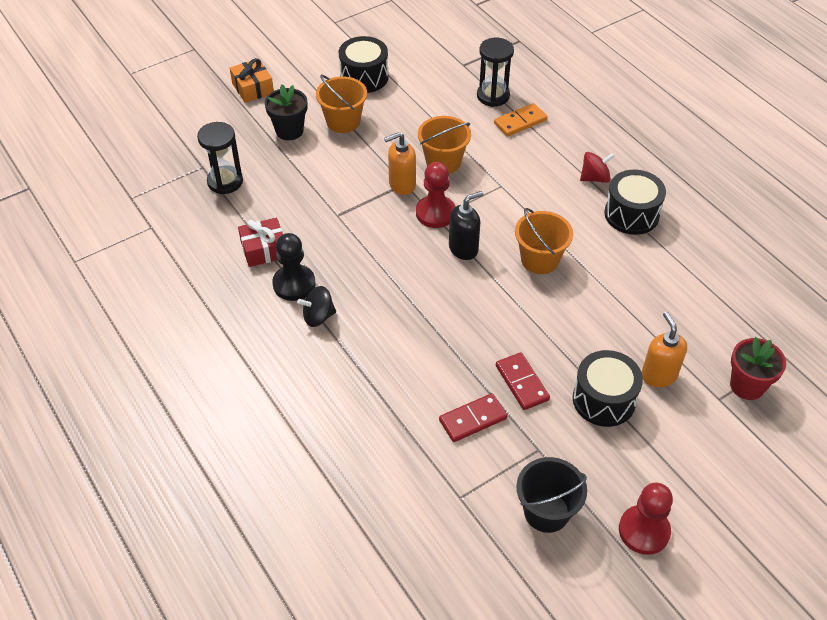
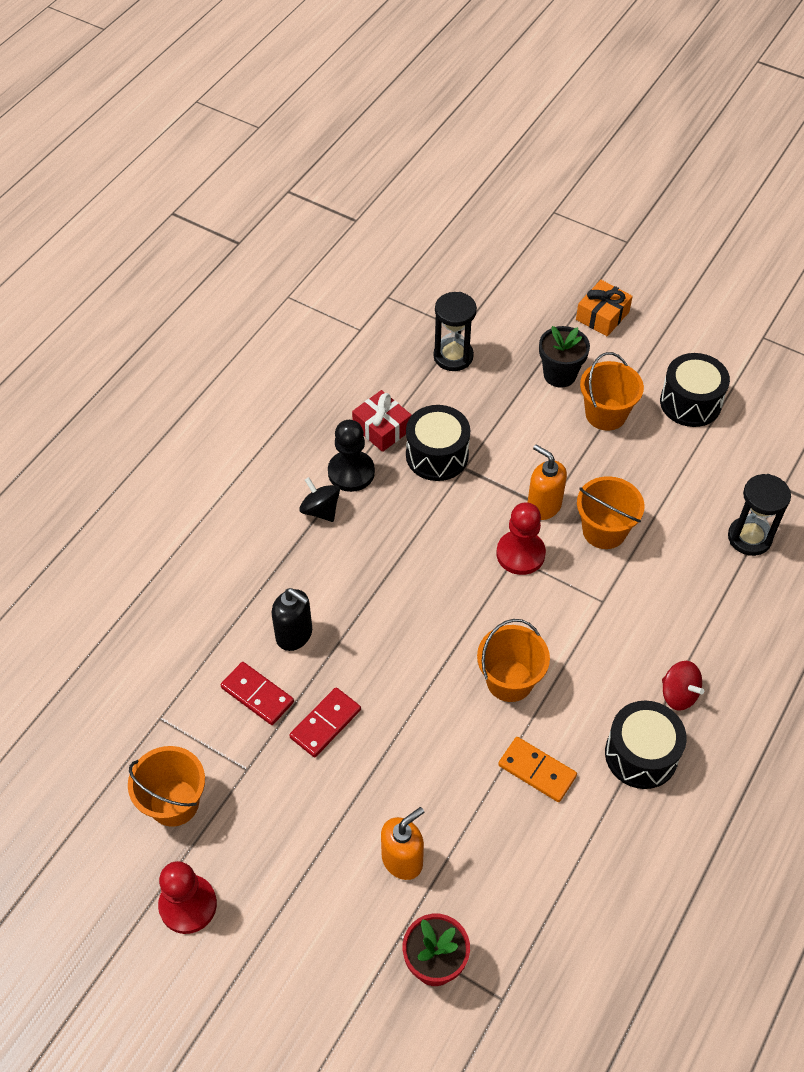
camera: 65 degrees right, 5 degrees up
(463, 249) = (483, 600): black soap dispenser -> black soap dispenser (294, 635)
(520, 122) = (723, 582): orange domino -> orange domino (537, 770)
(546, 512) = (174, 802): black bucket -> orange bucket
(604, 400) = (340, 812): black drum -> black drum (437, 455)

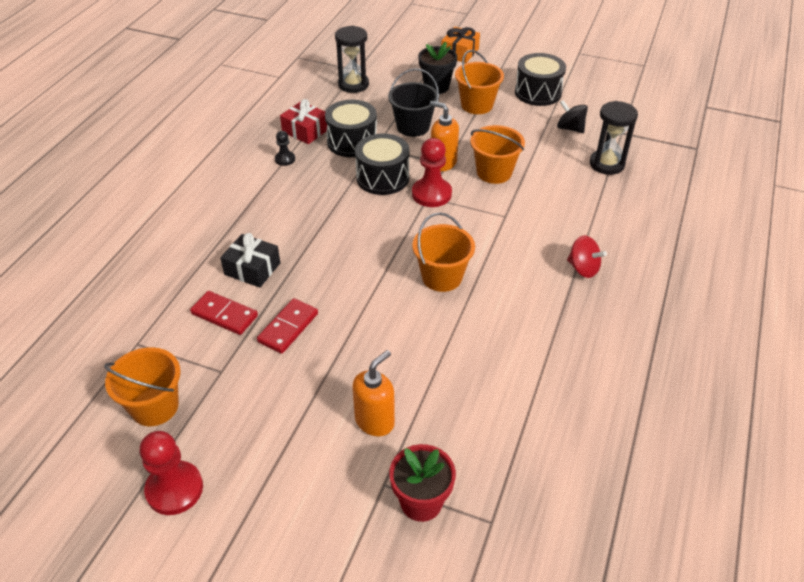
camera: 10 degrees left, 10 degrees down
(294, 635) = (252, 269): black soap dispenser -> black gift
(320, 510) = (263, 185): black spinning top -> black spinning top (570, 128)
(351, 472) = (285, 159): black pawn -> black pawn, size x0.53
(517, 440) = (413, 127): none -> black bucket
(537, 770) = (480, 337): orange domino -> none
(641, 754) = (565, 313): black drum -> black drum (382, 178)

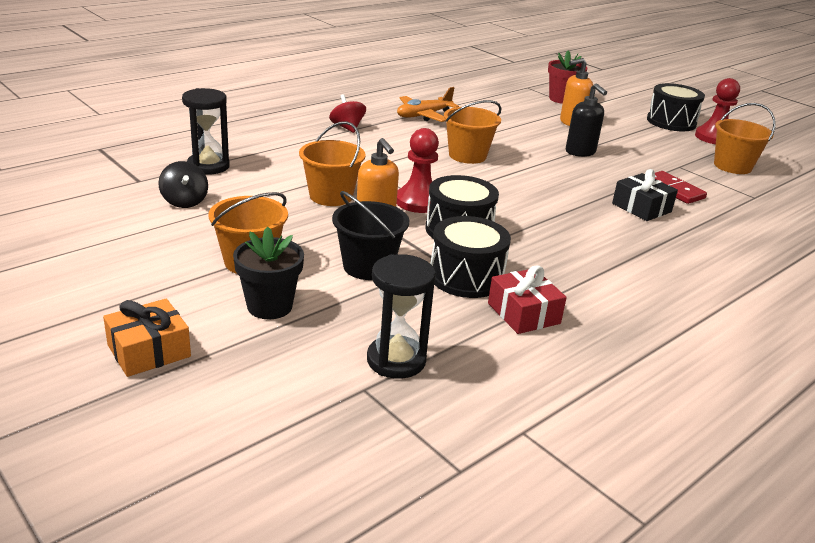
camera: 155 degrees left, 15 degrees down
(285, 159) = (571, 287): black pawn -> none
(288, 327) = (618, 169): red domino -> none
(338, 344) = (580, 152): none -> black soap dispenser
(538, 92) = (146, 247): black drum -> black drum (671, 122)
(543, 337) = (423, 115): none -> orange plane

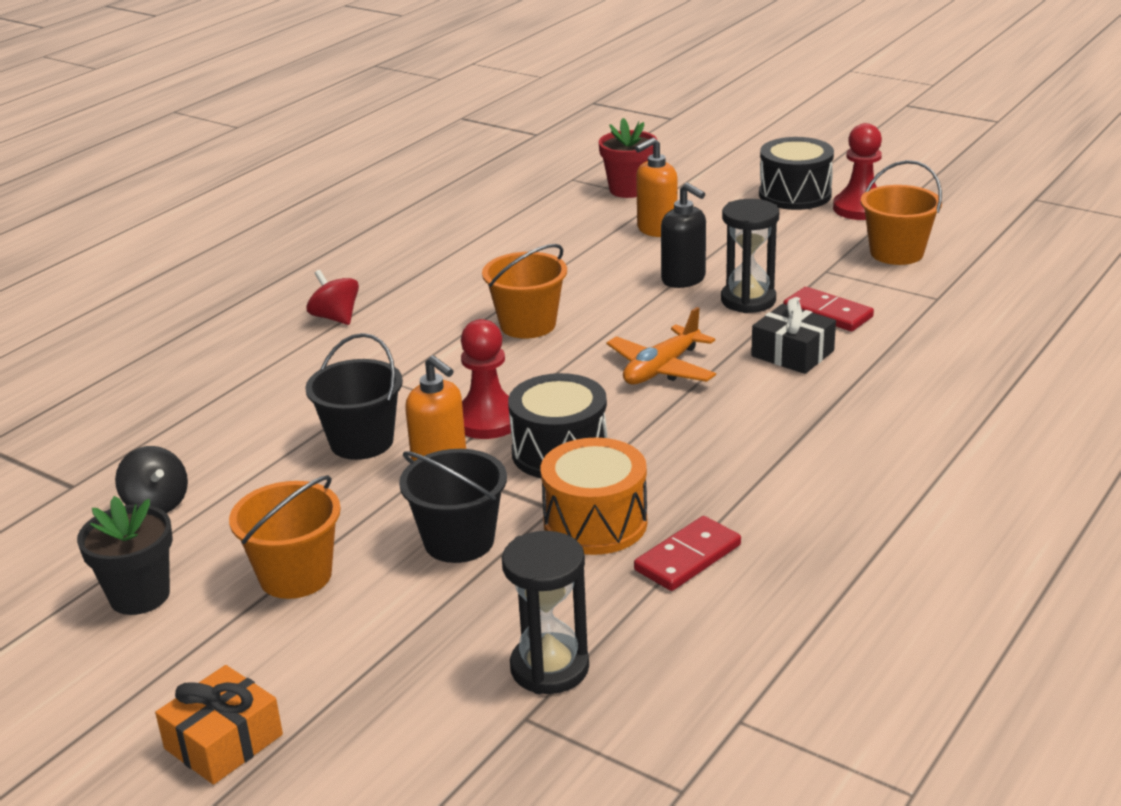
camera: 10 degrees left, 0 degrees up
(208, 166) = (161, 436): black hourglass -> black hourglass (748, 300)
(269, 306) = (353, 635): black flower pot -> black flower pot (139, 595)
(331, 196) = (361, 442): orange bucket -> black bucket
(423, 115) = (439, 268): orange plane -> orange plane (661, 369)
(466, 277) = (595, 523): black drum -> orange drum
(523, 313) = (687, 557): red gift -> red domino

